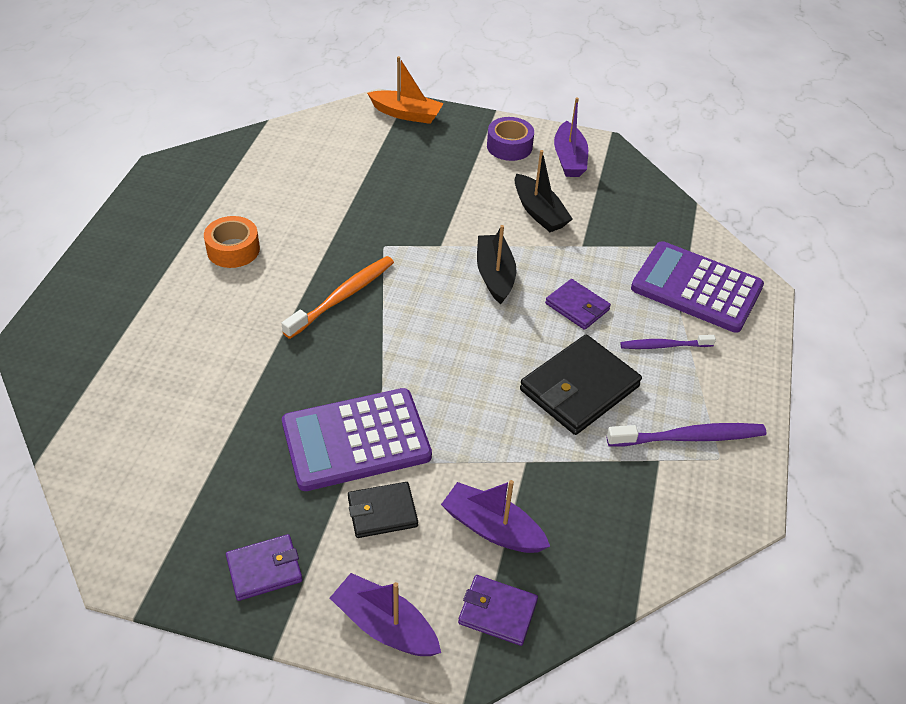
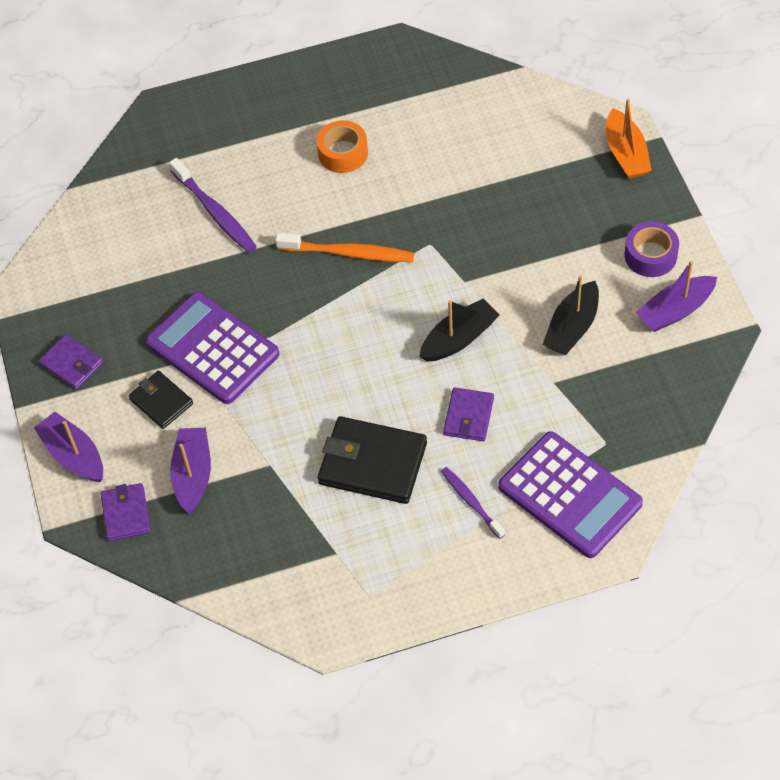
camera: 65 degrees right, 10 degrees up
(385, 626) = (74, 455): purple boat -> purple boat turned 45 degrees counterclockwise
(689, 437) = (376, 564): purple toothbrush -> purple toothbrush (215, 212)
(696, 288) = (570, 495): purple calculator -> purple calculator turned 135 degrees clockwise

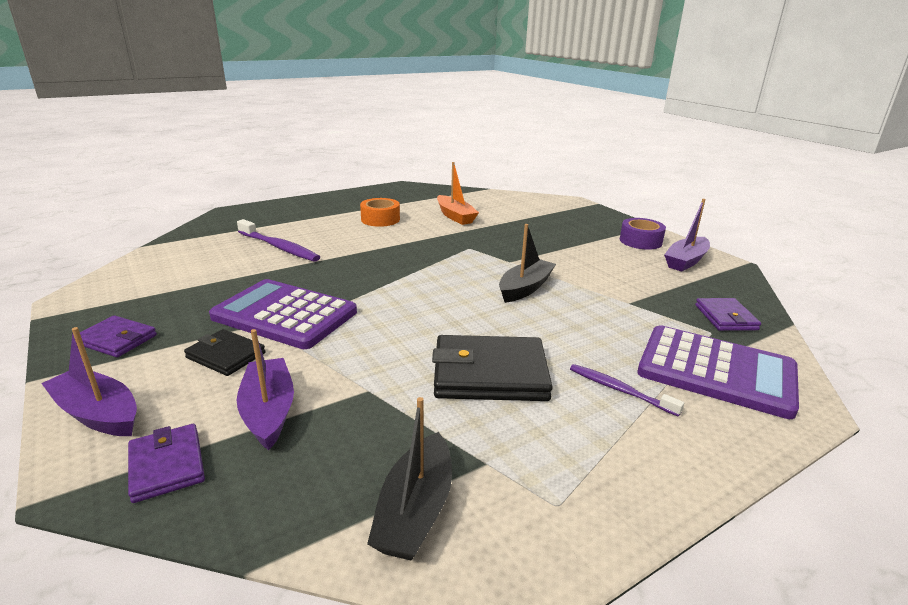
camera: 20 degrees left, 30 degrees down
(349, 253) = (403, 256): orange toothbrush -> none
(468, 416) = (568, 330): purple wallet -> purple wallet (725, 317)
(572, 327) = (615, 274): black boat -> black boat (415, 510)
(626, 153) = (582, 209): orange boat -> orange boat (455, 216)

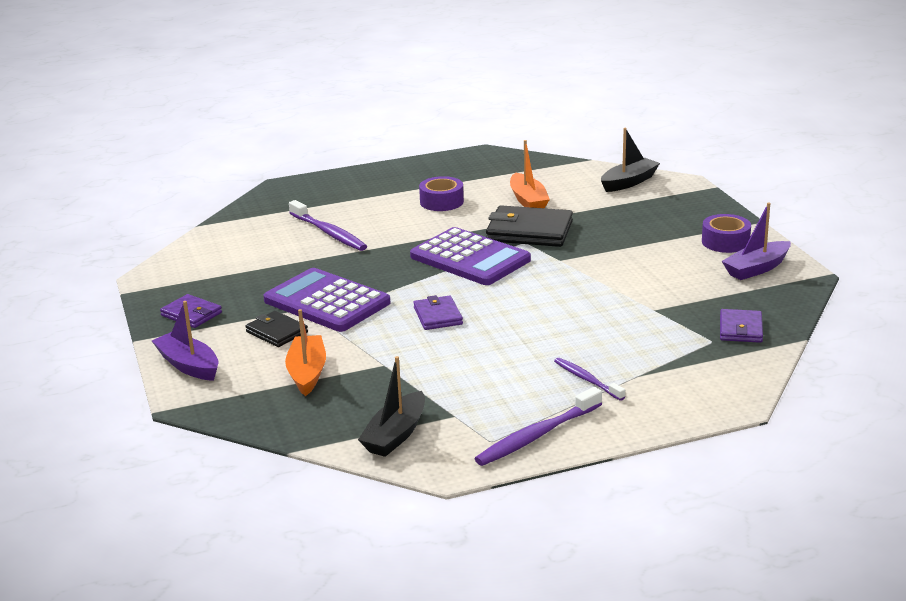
camera: 15 degrees right, 0 degrees up
(167, 465) = (238, 398): purple wallet -> purple wallet (437, 316)
(268, 411) = (307, 373): purple boat -> orange boat
(380, 219) = (441, 202): orange tape -> purple tape
(490, 374) = (485, 360): black wallet -> black wallet (529, 231)
(525, 288) = (559, 289): black boat -> black boat (629, 182)
(613, 486) = (537, 435): none -> purple toothbrush
(716, 371) = (684, 372): purple calculator -> purple calculator (470, 258)

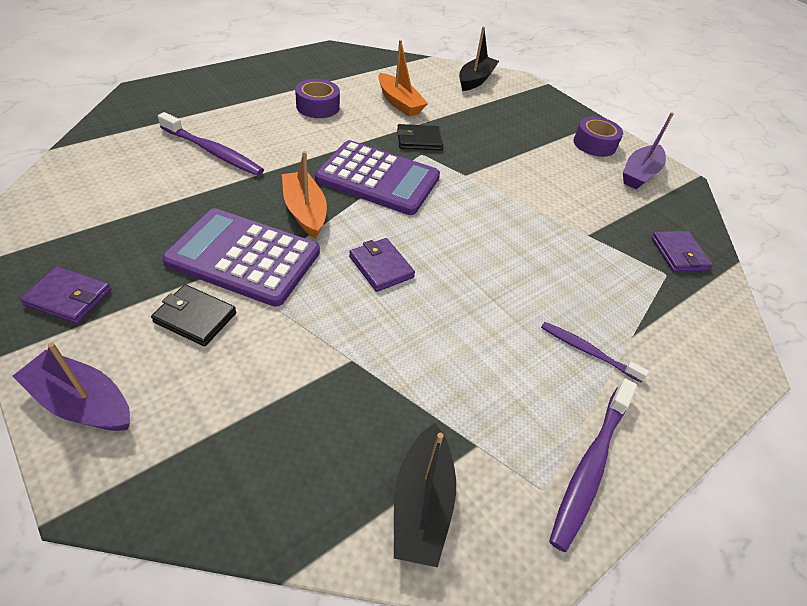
camera: 25 degrees left, 20 degrees up
(307, 373) = (259, 392): orange boat -> orange boat (305, 211)
(529, 231) = (419, 140): black wallet -> black wallet, size x0.57

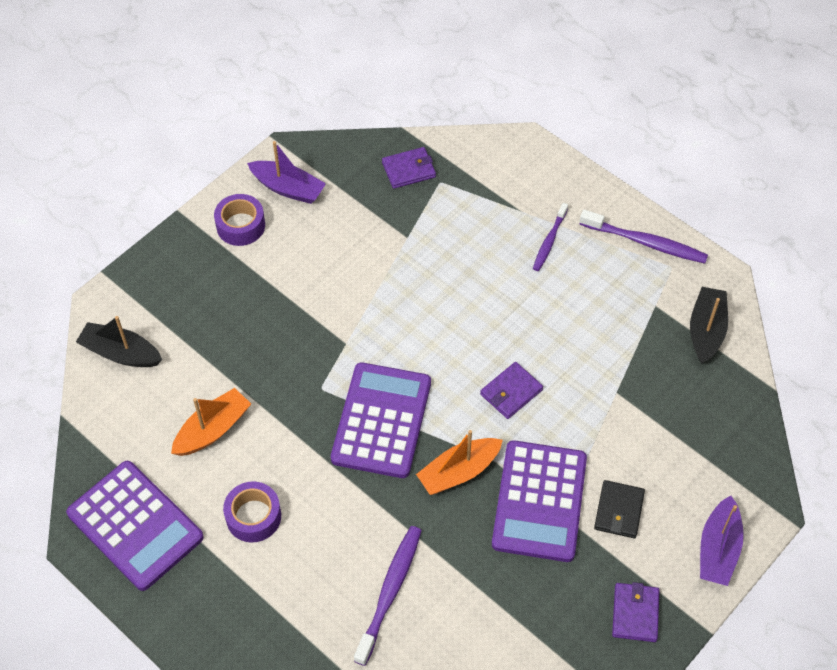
camera: 95 degrees left, 10 degrees up
(335, 66) = (135, 525): none -> purple calculator
(419, 140) = (293, 395): black wallet -> none
(421, 503) = (706, 330): black boat -> black boat turned 75 degrees counterclockwise

